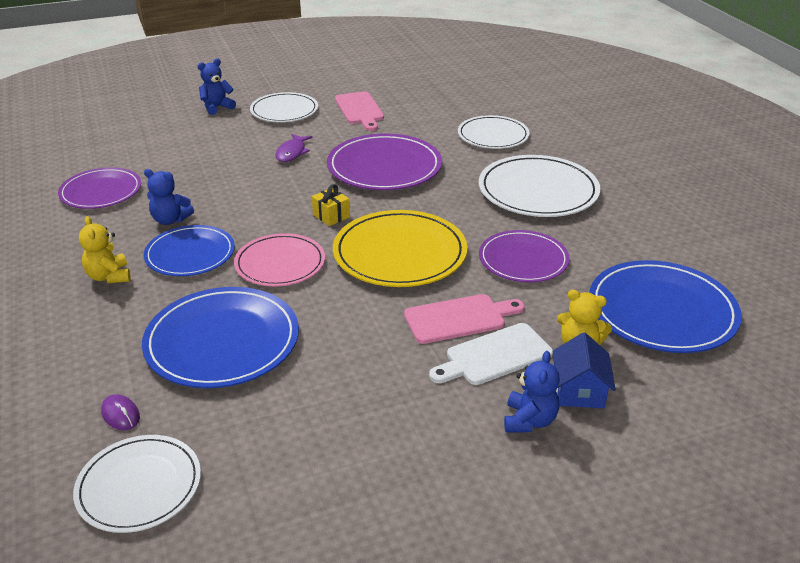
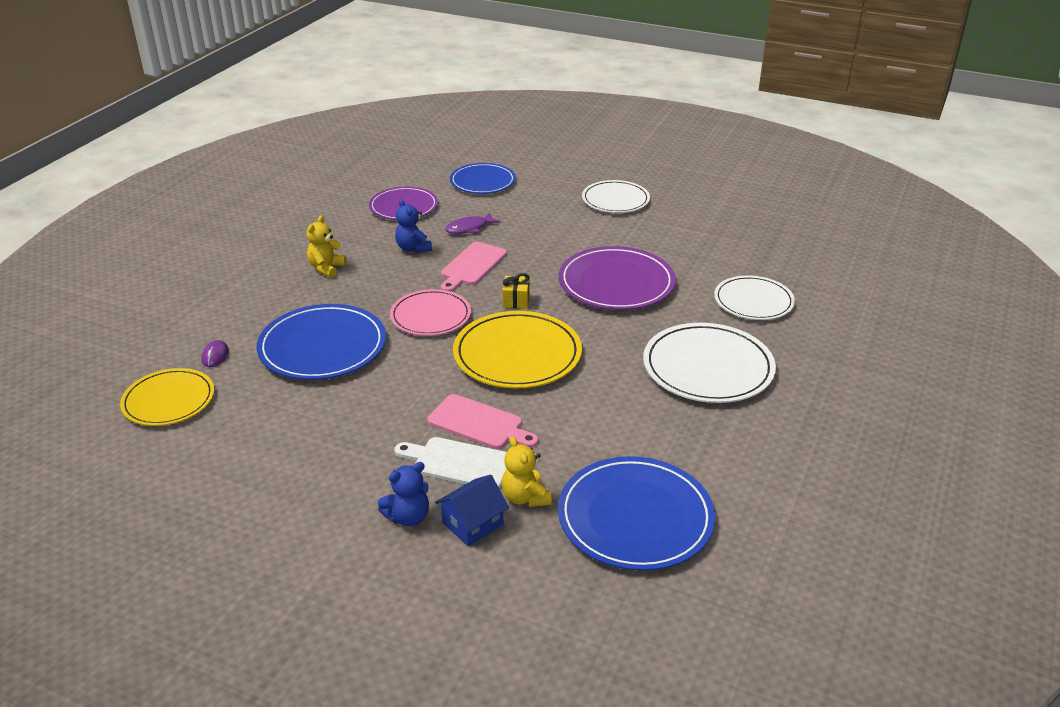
camera: 45 degrees right, 0 degrees up
(139, 486) = (168, 400): white plate -> yellow plate
(190, 254) = (389, 279): blue plate -> blue plate (482, 181)
(217, 107) = (570, 175): blue teddy bear -> none
(292, 153) = (566, 237): purple fish -> purple fish (469, 228)
(360, 110) = (676, 226): pink cutting board -> pink cutting board (472, 266)
(523, 260) = (597, 412): purple plate -> none

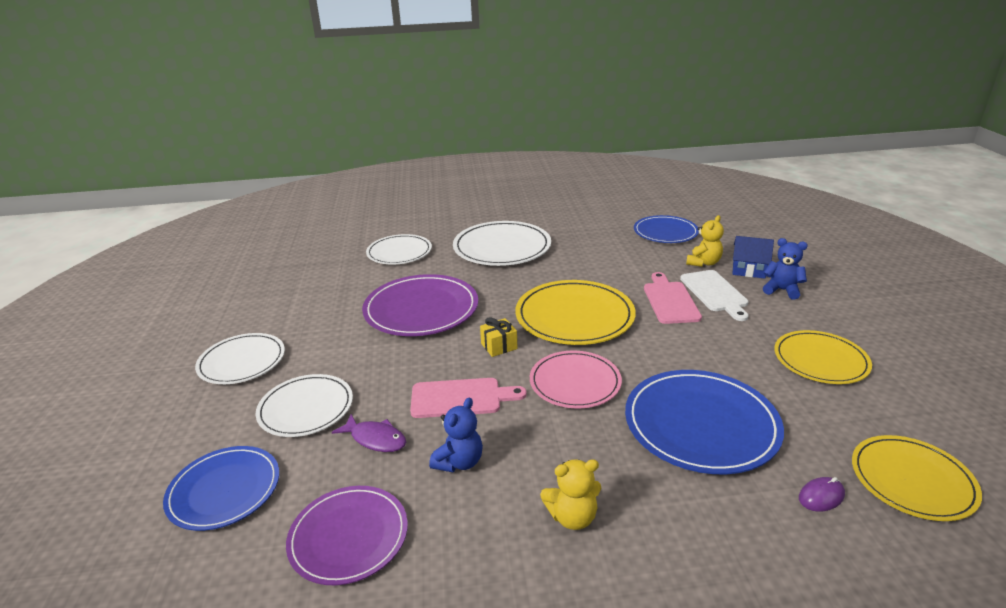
camera: 120 degrees left, 5 degrees down
(295, 453) = (820, 360): none -> yellow plate
(530, 213) = (306, 408): none -> white plate
(635, 517) = (665, 232): blue plate -> blue plate, size x0.66

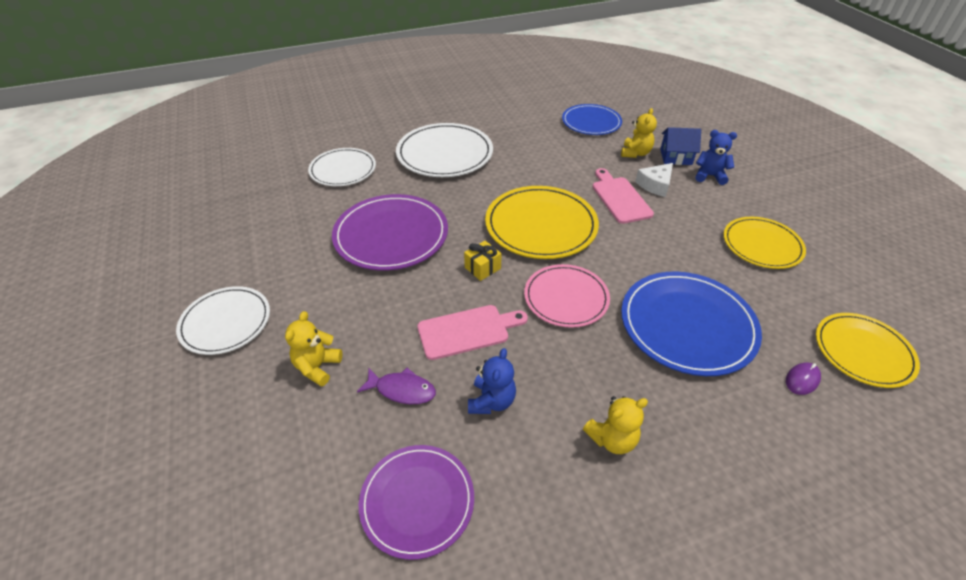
camera: 15 degrees left, 15 degrees up
(224, 490) = (270, 475): blue plate -> none
(306, 408) = (317, 367): white plate -> yellow teddy bear
(715, 293) = (655, 185): white cutting board -> white cheese

